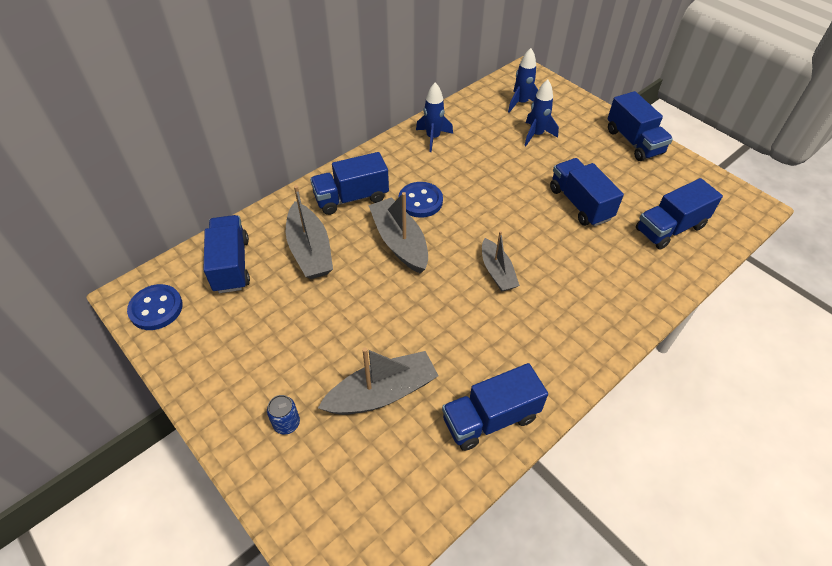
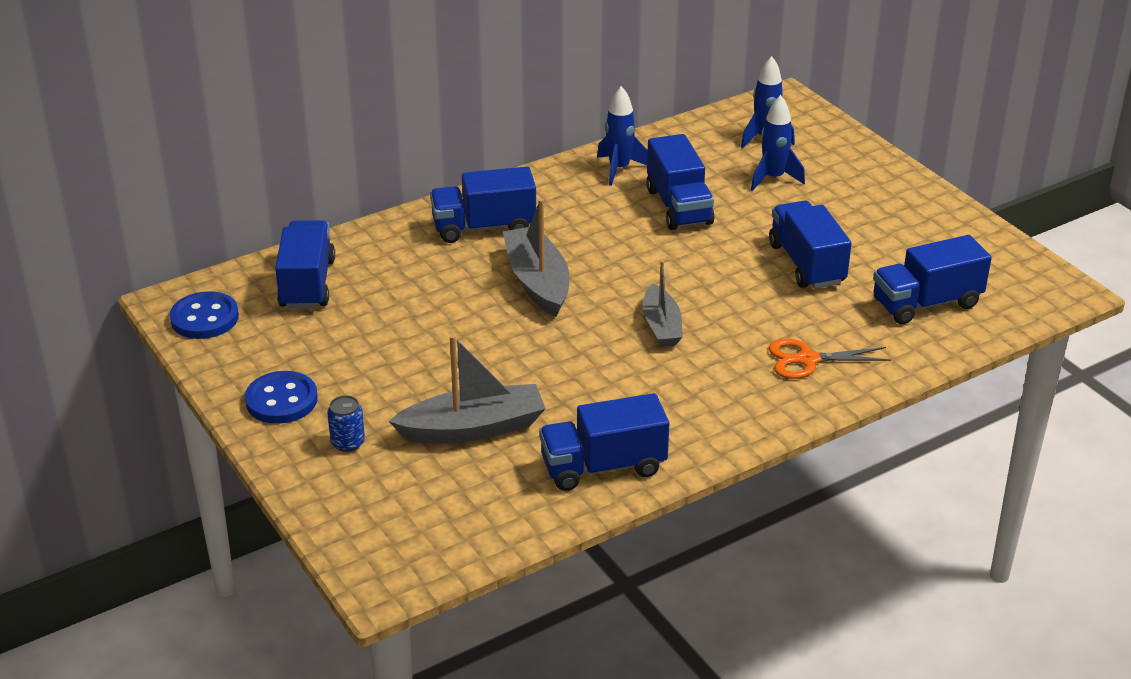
camera: 10 degrees right, 15 degrees down
(310, 250) = (414, 279): grey boat -> none
(420, 201) = (579, 240): blue button -> blue button (281, 400)
(608, 290) = (808, 360): none -> orange scissors
(634, 142) = (917, 199): blue truck -> blue truck (678, 206)

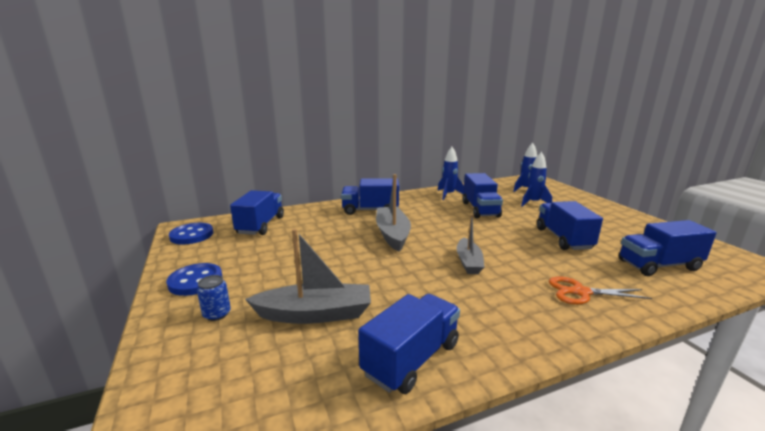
camera: 10 degrees right, 15 degrees down
(603, 466) = (411, 359): blue truck -> blue truck turned 135 degrees clockwise

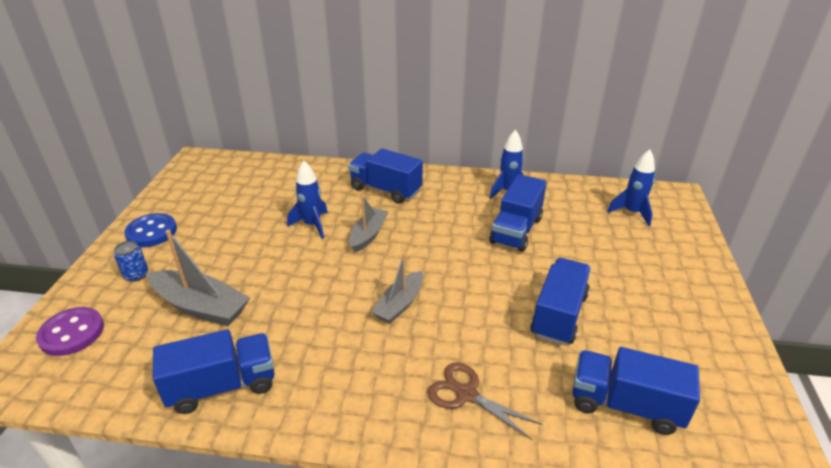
camera: 30 degrees right, 15 degrees up
(192, 235) = (194, 173): blue button -> none
(193, 384) = (72, 333): none -> purple button
(261, 225) = (260, 178): blue truck -> none
(392, 234) = (368, 235): grey boat -> grey boat, size x0.65
(533, 203) = (606, 242): blue rocket -> blue rocket (312, 225)
(581, 292) = (466, 394): orange scissors -> brown scissors

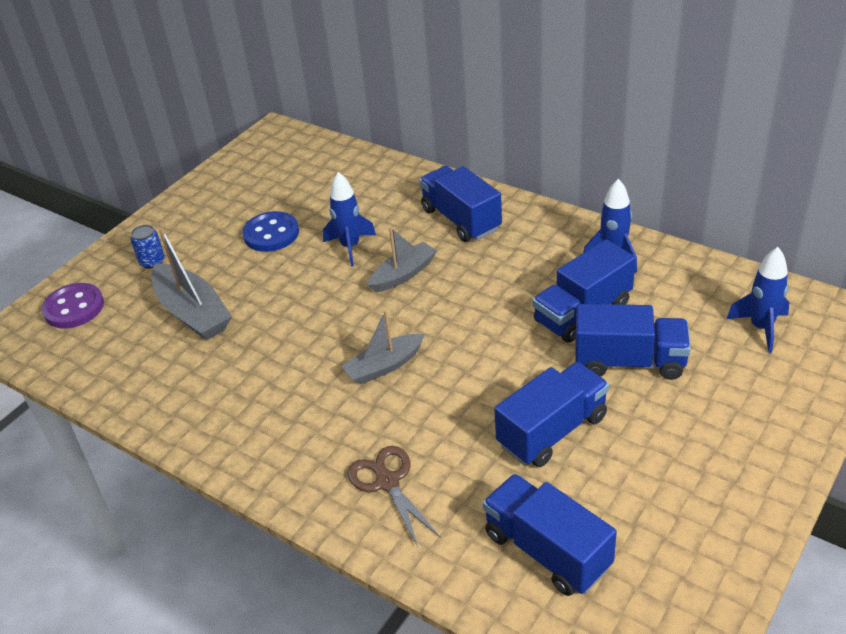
camera: 30 degrees right, 5 degrees up
(151, 232) = (188, 216): blue button -> blue button (271, 234)
(222, 386) = (171, 399): blue truck -> blue truck (629, 362)

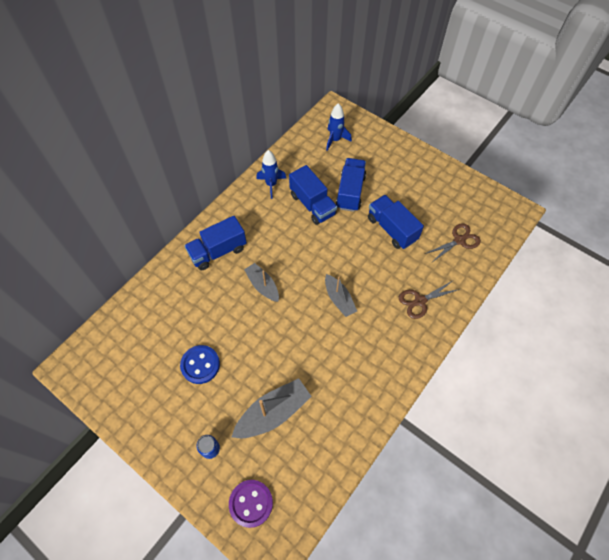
camera: 90 degrees left, 20 degrees up
(350, 247) = (228, 314): blue rocket -> none
(547, 550) = (459, 240): blue truck -> brown scissors

